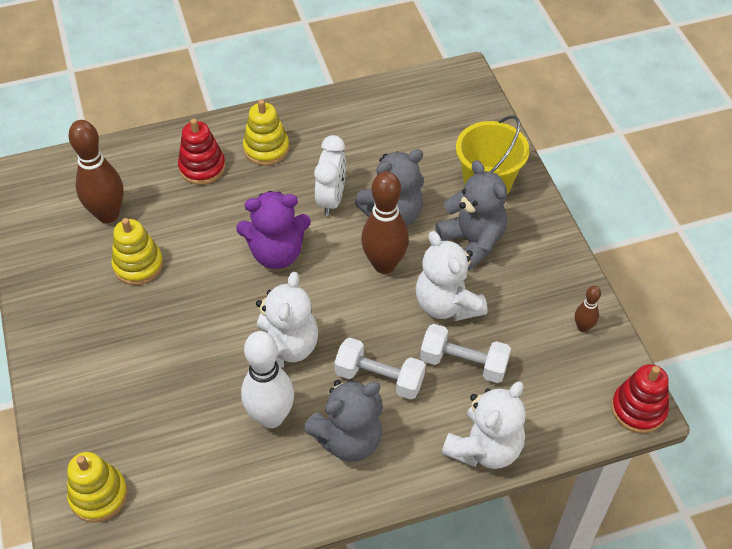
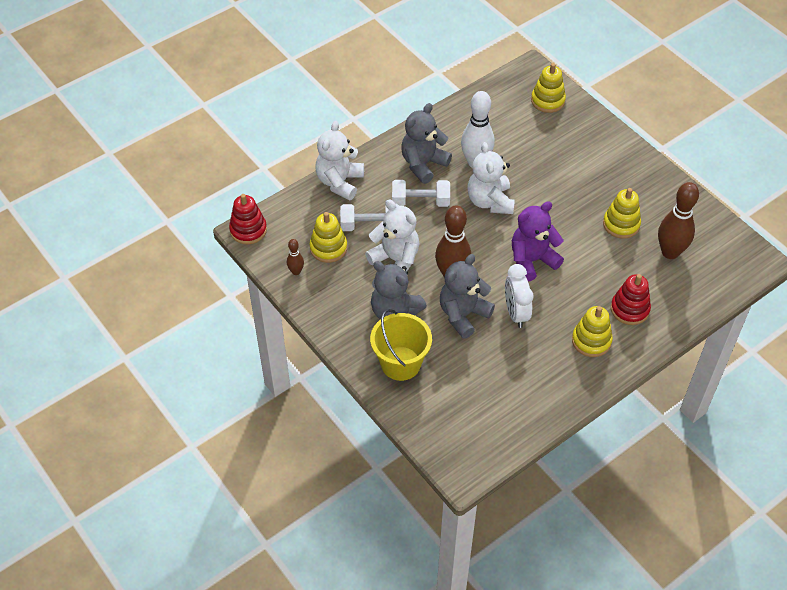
camera: 160 degrees right, 0 degrees up
(531, 347) = (328, 248): none -> yellow stacking toy

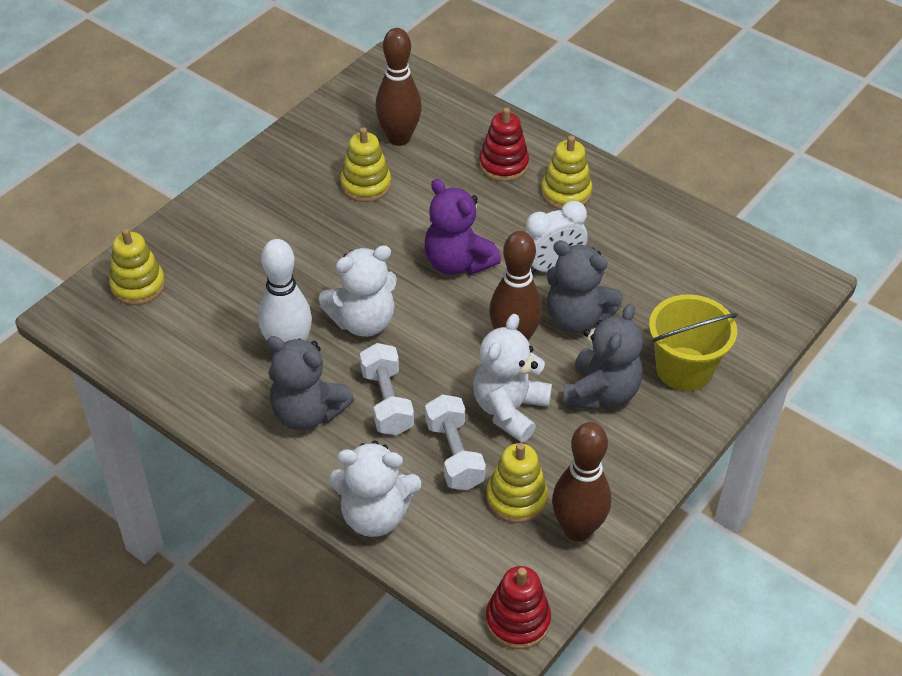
camera: 105 degrees left, 5 degrees down
(296, 271) = (577, 529): brown bowling pin -> brown bowling pin, size x2.05

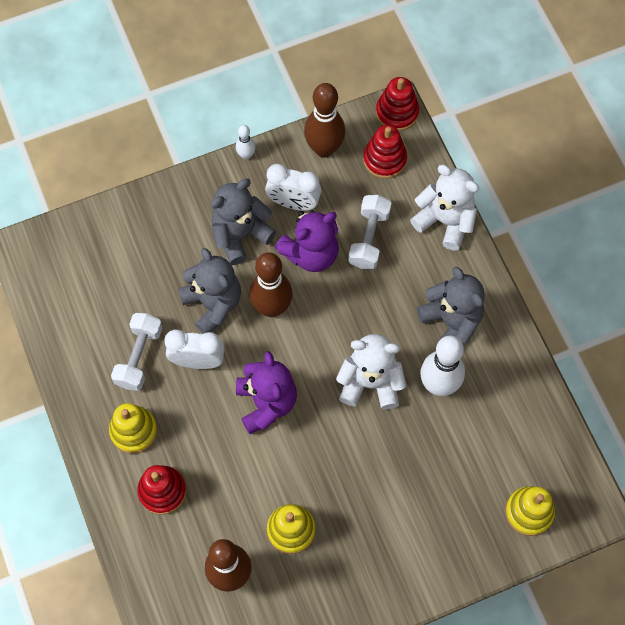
camera: 150 degrees left, 20 degrees up
(387, 401) = (391, 303): white dumbbell -> white dumbbell (139, 357)
(494, 552) = (384, 159): none -> red stacking toy
(509, 409) = (311, 253): white teddy bear -> purple teddy bear
(516, 498) = (348, 188): yellow stacking toy -> none
(568, 451) = (293, 203): none -> white clock
(663, 477) = (246, 155): none -> white bowling pin
(684, 369) = (170, 224): yellow bucket -> none

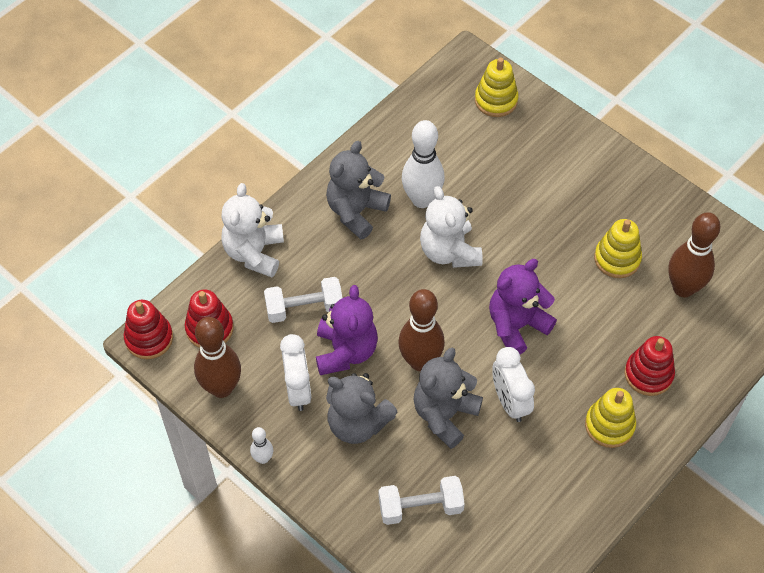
camera: 115 degrees left, 10 degrees down
(139, 357) = (535, 456): white dumbbell -> white dumbbell (420, 507)
(311, 253) = (345, 351): purple teddy bear -> purple teddy bear turned 60 degrees clockwise

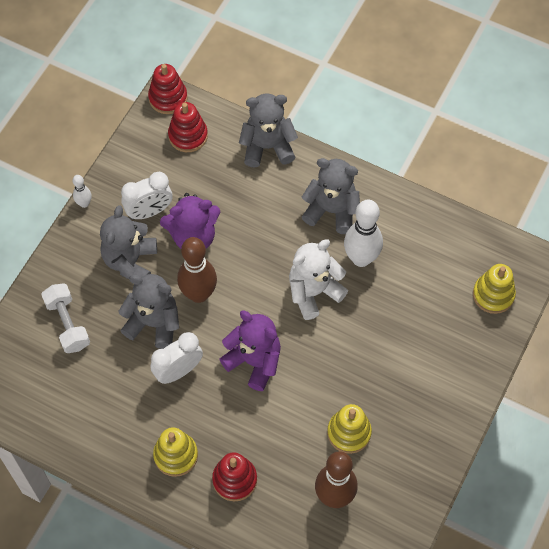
camera: 75 degrees right, 5 degrees up
(221, 388) = (138, 159): brown bowling pin -> none
(254, 252) = (267, 147): white teddy bear -> grey teddy bear
(304, 308) = (225, 196): white dumbbell -> none

